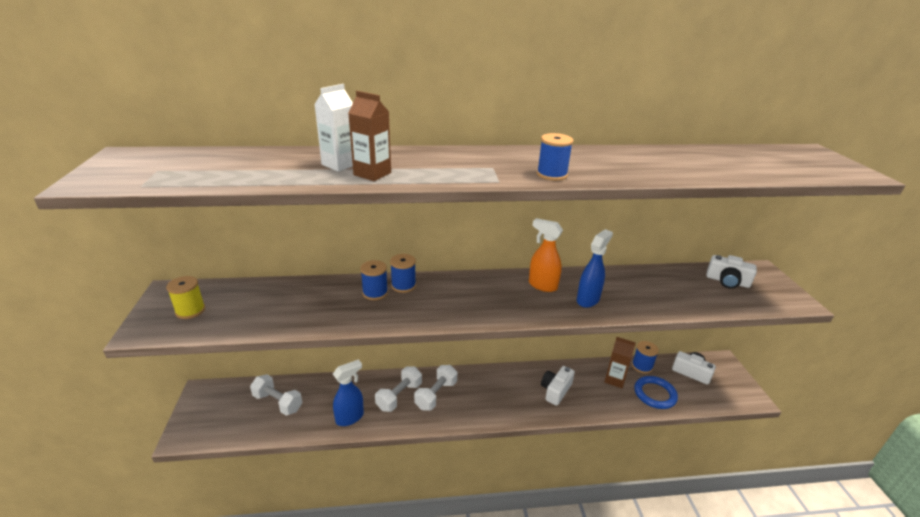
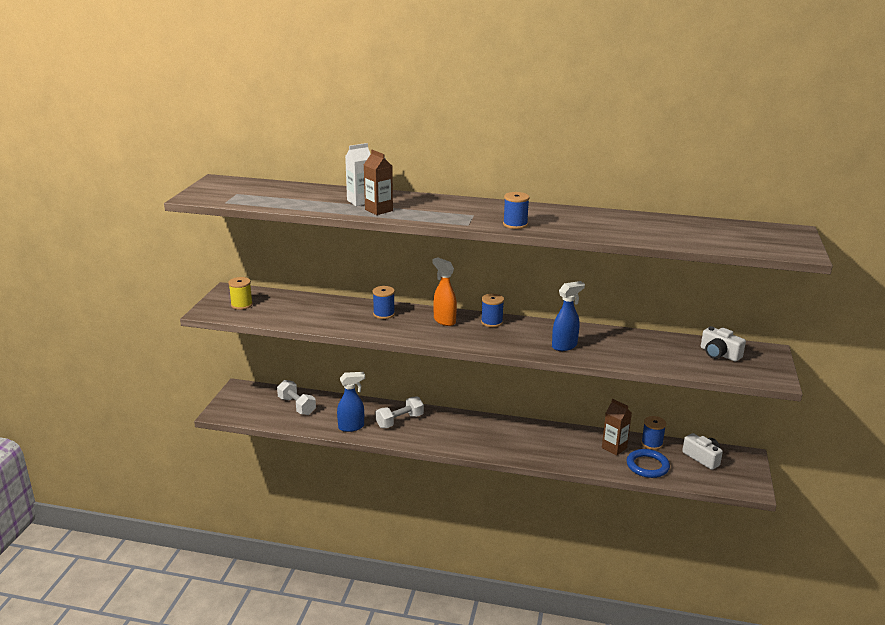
camera: 20 degrees right, 5 degrees down
(403, 285) = (410, 313): blue spool -> blue spool (491, 322)
(436, 395) = (432, 426): white dumbbell -> none
(542, 285) = (531, 330): orange spray bottle -> orange spray bottle (444, 321)
(555, 390) = (547, 444): white camera -> none

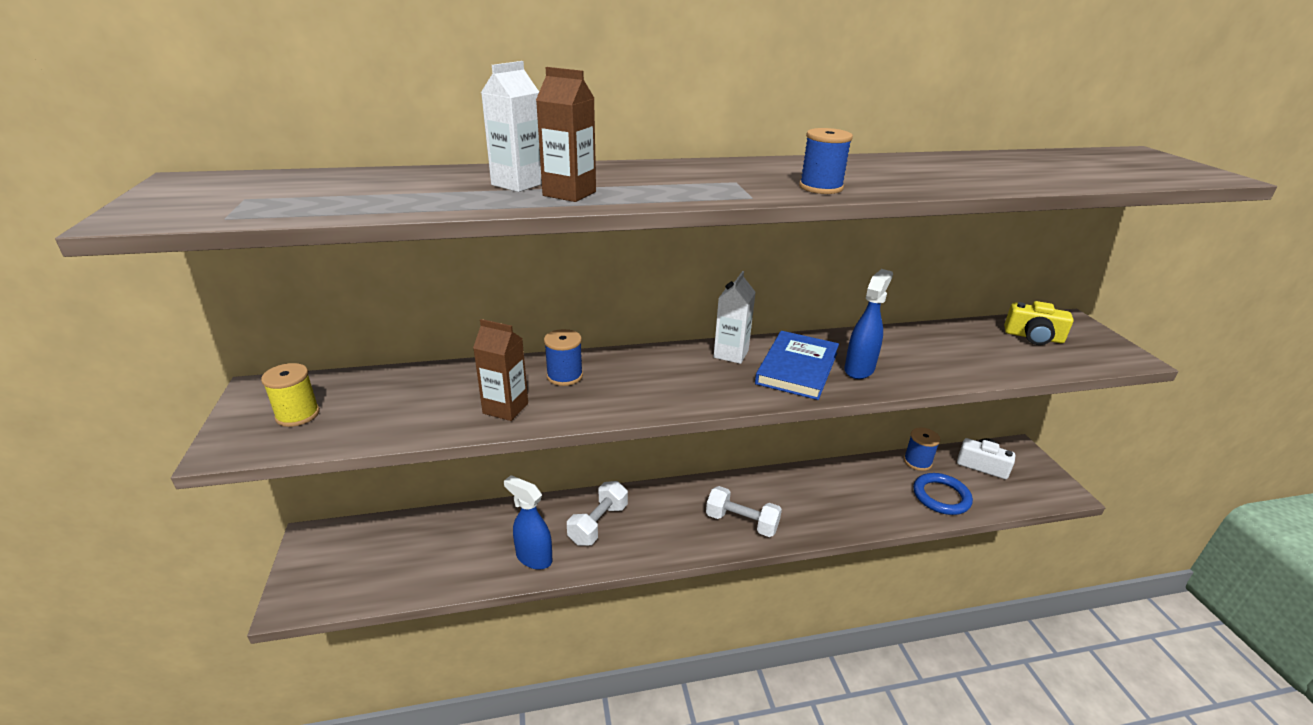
camera: 25 degrees left, 5 degrees up
(297, 406) = (426, 545): white dumbbell -> white dumbbell (741, 522)
(351, 427) = (533, 558): blue spray bottle -> blue spray bottle turned 105 degrees counterclockwise
(444, 321) = (664, 366): orange spray bottle -> none
(491, 322) = (731, 354): blue spool -> white carton
(525, 337) = (797, 368): none -> blue book
(614, 448) = (885, 481): brown carton -> brown carton (505, 408)
(719, 354) = (1033, 337): white camera -> yellow camera

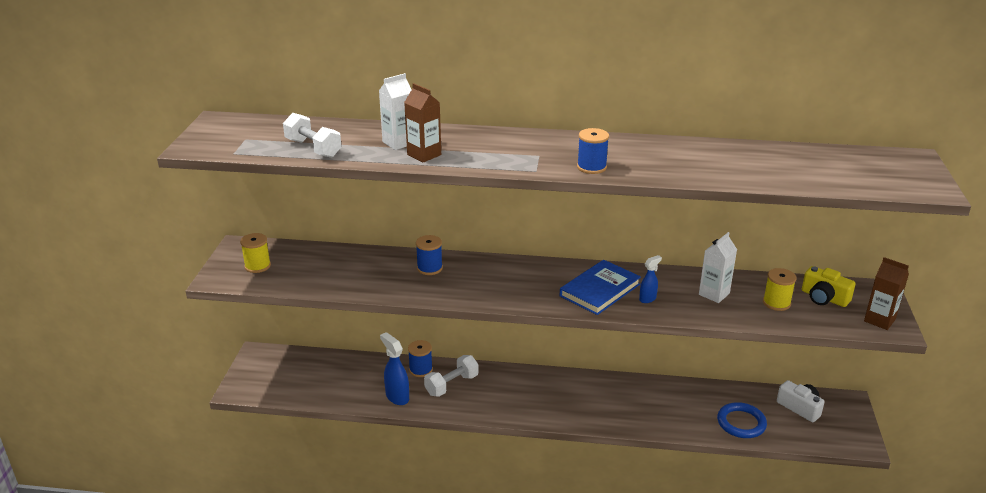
camera: 20 degrees right, 0 degrees up
(505, 408) = (381, 283): brown carton -> brown carton (879, 320)
(731, 354) = (557, 271): white carton -> white carton (714, 294)
(741, 522) = (560, 406): white dumbbell -> white dumbbell (313, 148)
(859, 369) = (648, 299): blue spray bottle -> blue spray bottle, size x0.60
(917, 462) = (741, 393): blue spool -> blue spool (421, 370)
(995, 350) = (776, 303): none -> yellow spool

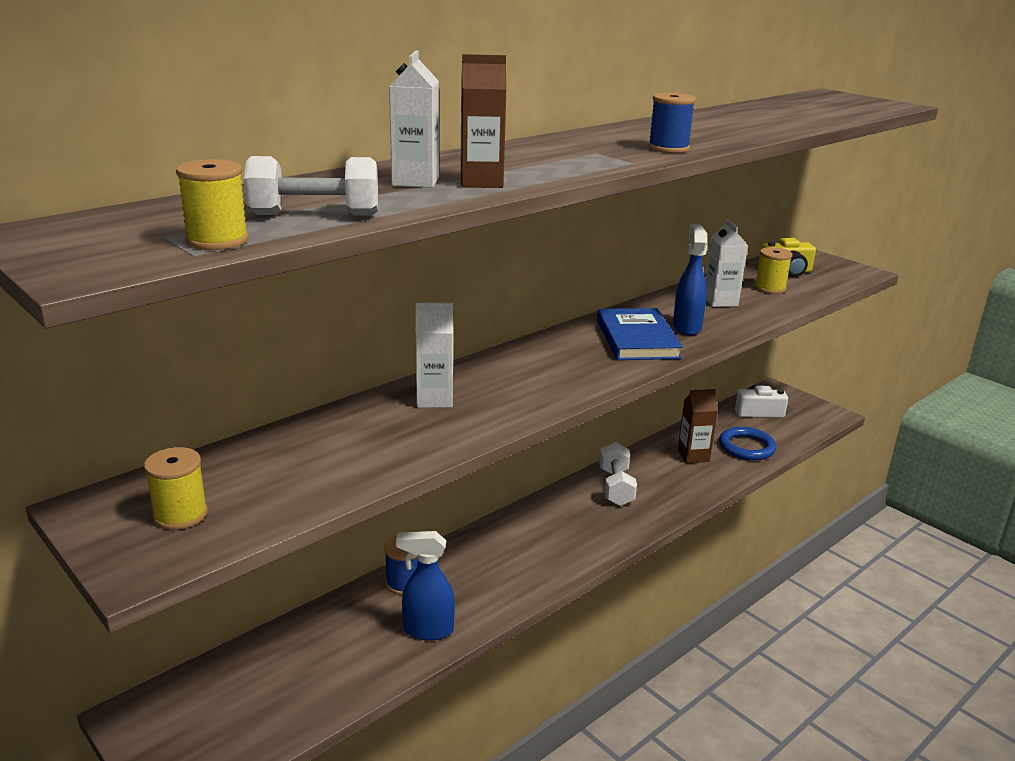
camera: 50 degrees left, 5 degrees down
(254, 149) = (217, 240): none -> yellow spool
(429, 268) = (434, 399): blue spool -> white carton
(451, 385) = (466, 575): white dumbbell -> white dumbbell (616, 487)
(648, 299) = (686, 327): blue spray bottle -> blue spray bottle, size x1.67
(879, 320) = (844, 271): brown carton -> brown carton (693, 456)

